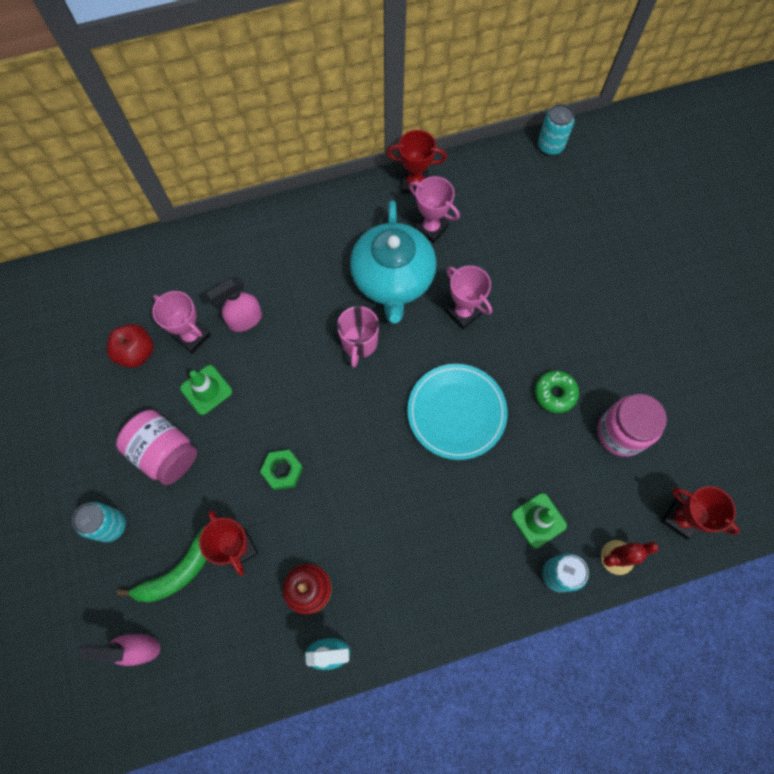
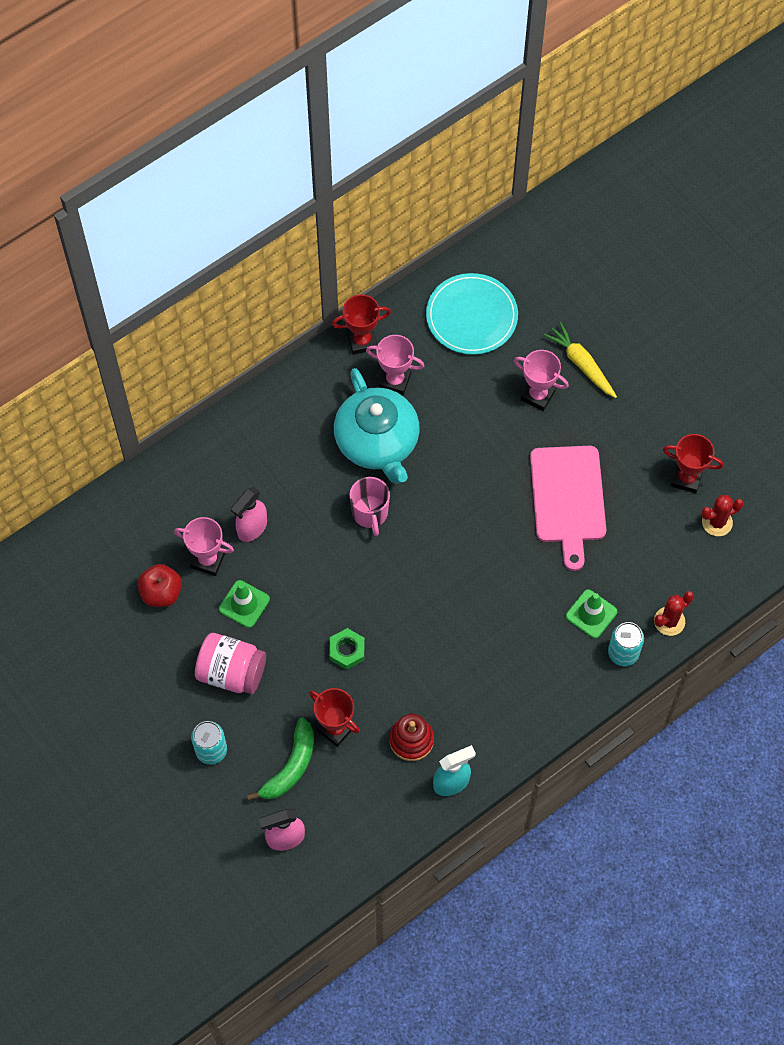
camera: 20 degrees left, 5 degrees down
(456, 412) = (484, 546): turquoise plate -> turquoise plate (471, 316)
(463, 312) = (456, 452): pink trophy -> pink trophy (537, 395)
(550, 146) = (481, 259): turquoise can -> none
(555, 394) = (568, 499): green donut -> pink cutting board
(612, 268) = (581, 364): none -> yellow carrot
(621, 433) = (638, 514): pink jar -> none
(680, 518) = (713, 570): red trophy -> red trophy (686, 478)
(699, 469) = (717, 522): none -> red cactus

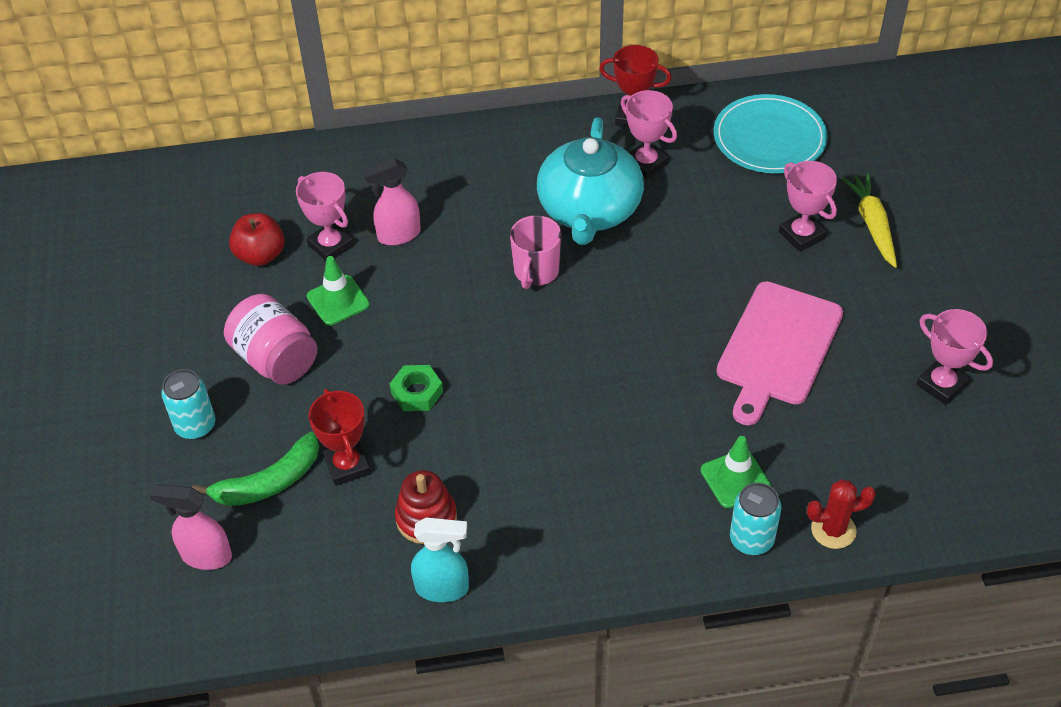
camera: 30 degrees right, 15 degrees down
(686, 478) = (941, 385): red trophy -> pink trophy
(717, 522) = (957, 447): red cactus -> none

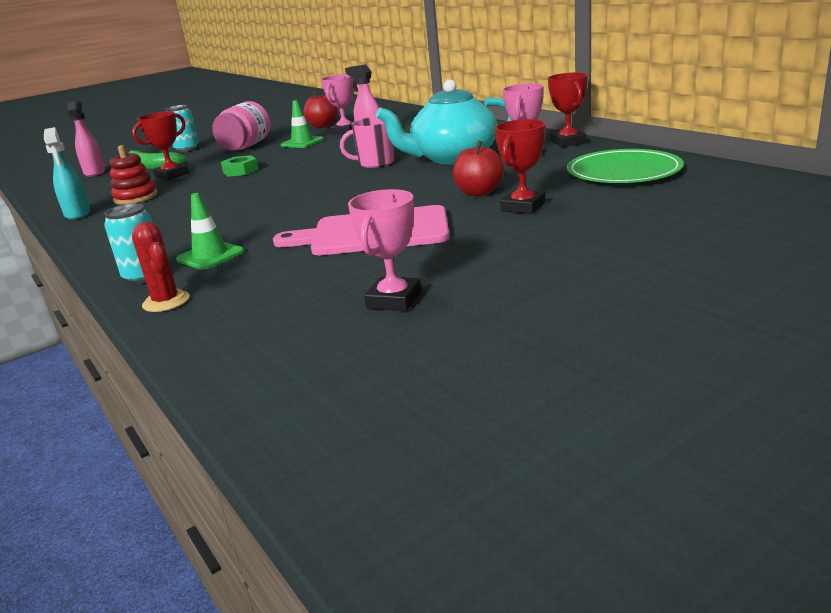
camera: 65 degrees right, 25 degrees down
(732, 242) = (479, 192): none -> red apple
(769, 138) = (623, 172): turquoise plate -> green plate
(801, 235) = (523, 207): pink trophy -> red trophy
(872, 225) = (580, 223): yellow carrot -> none

